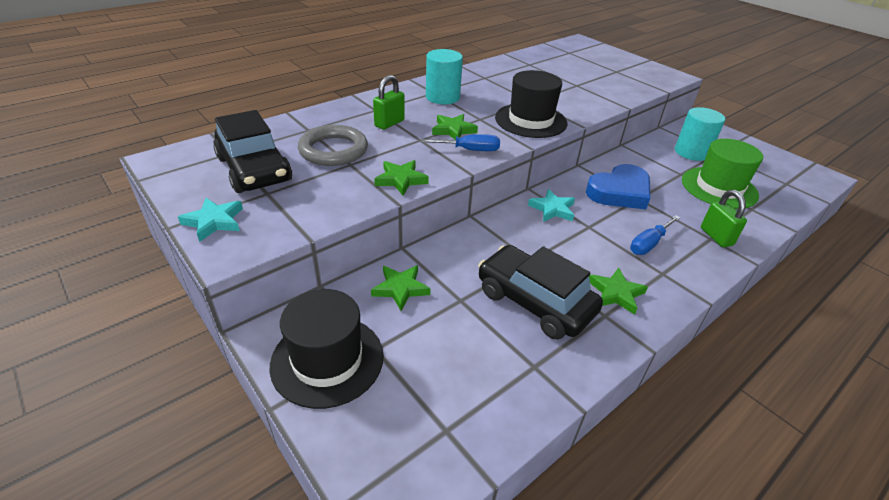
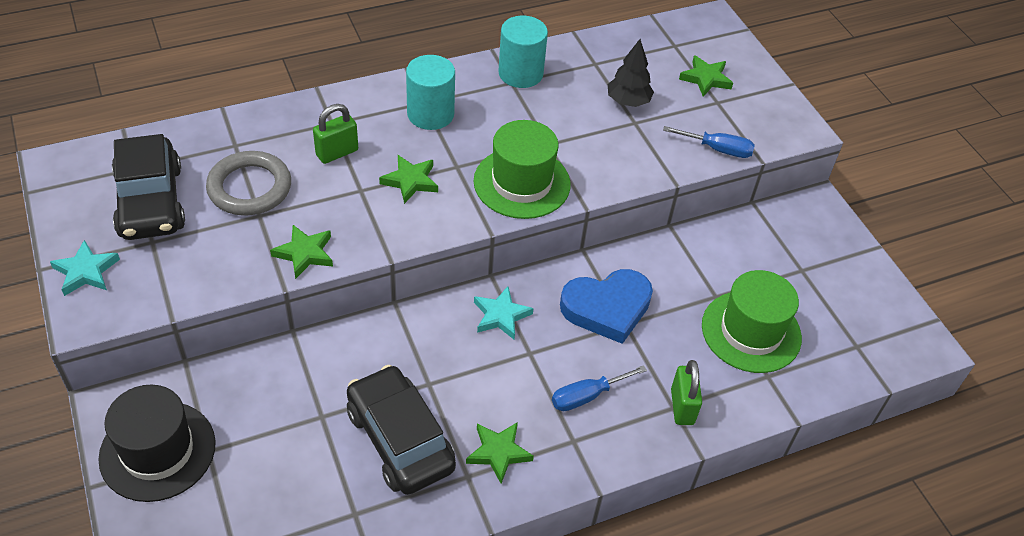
camera: 15 degrees right, 10 degrees up
(400, 288) = (265, 385): green star -> green star (706, 78)
(470, 150) = (411, 221): blue screwdriver -> blue screwdriver (718, 149)
(530, 120) = (522, 183): black hat -> green hat
(564, 77) = (628, 101): none -> black tree
(691, 152) = (762, 261): turquoise cylinder -> turquoise cylinder (520, 73)

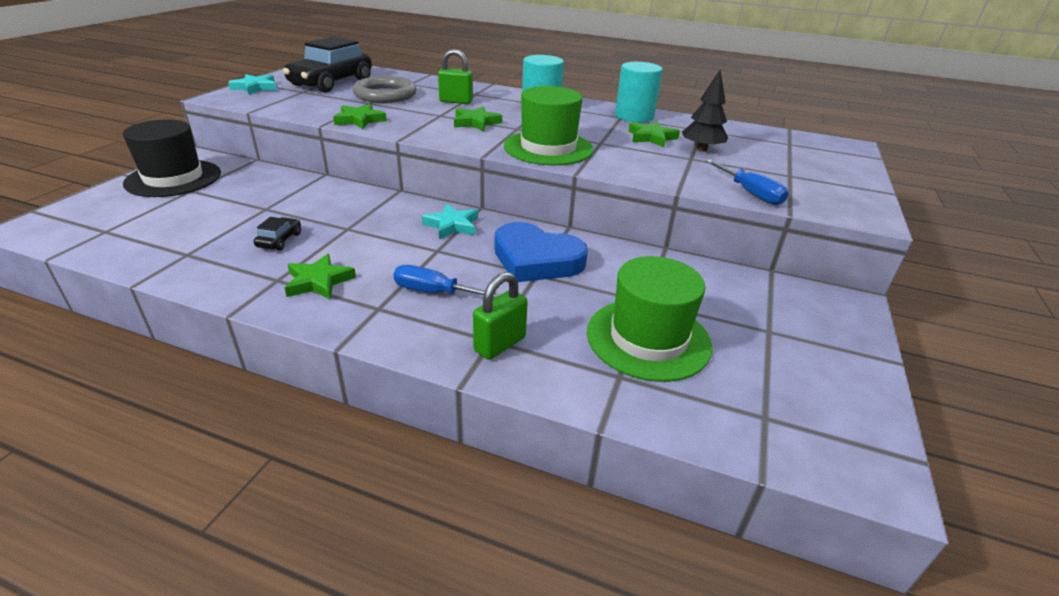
camera: 45 degrees right, 15 degrees down
(400, 439) = (279, 240): black car -> black car, size x0.41
(706, 78) = (796, 163): green star -> green star (651, 137)

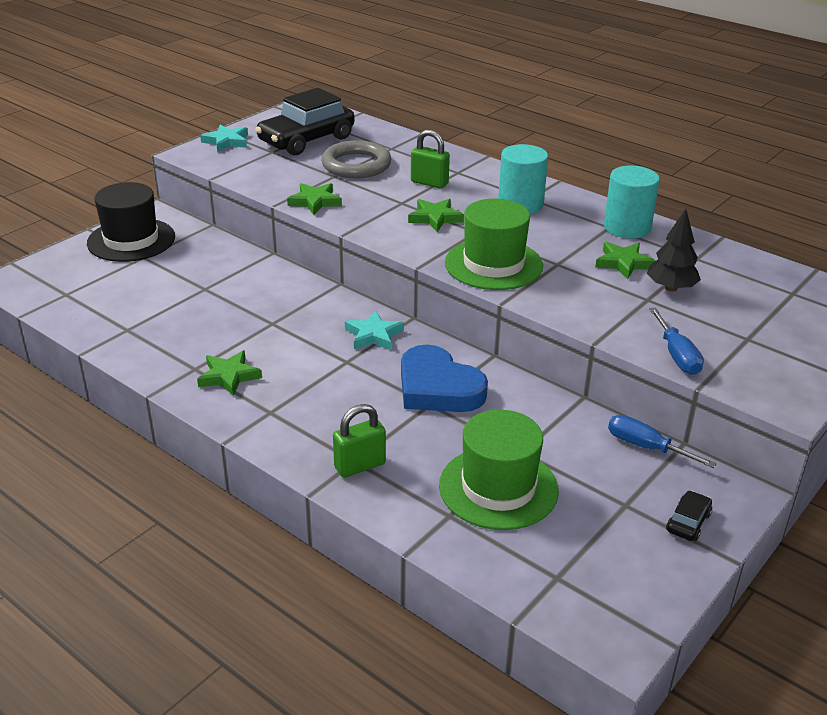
camera: 20 degrees right, 0 degrees up
(279, 240) = (208, 327): black car -> black car (688, 522)
(434, 292) = (325, 405): blue screwdriver -> blue screwdriver (646, 447)

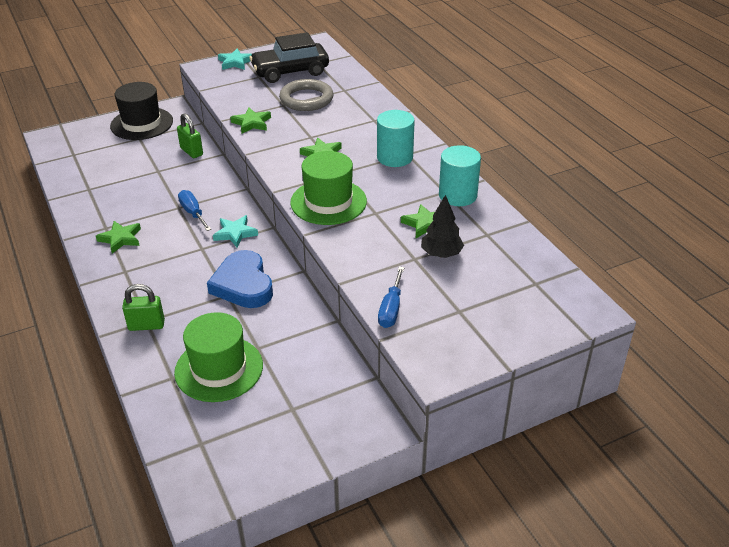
camera: 25 degrees right, 5 degrees up
(429, 183) = (344, 125): green padlock -> green padlock (191, 151)
(646, 447) = (345, 371): blue screwdriver -> blue screwdriver (193, 213)
(688, 522) = (323, 436): black car -> none

